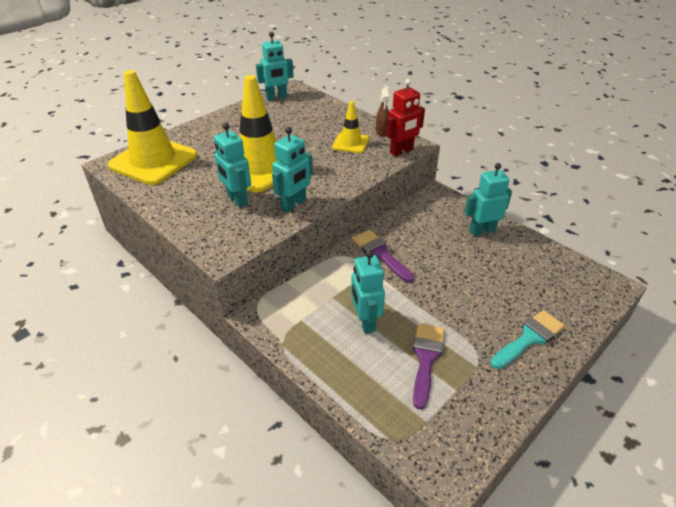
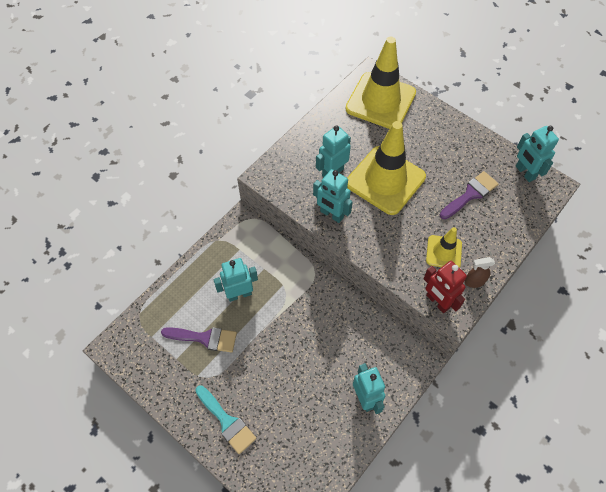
camera: 85 degrees right, 20 degrees up
(380, 253) = (320, 303): purple brush -> purple brush (470, 194)

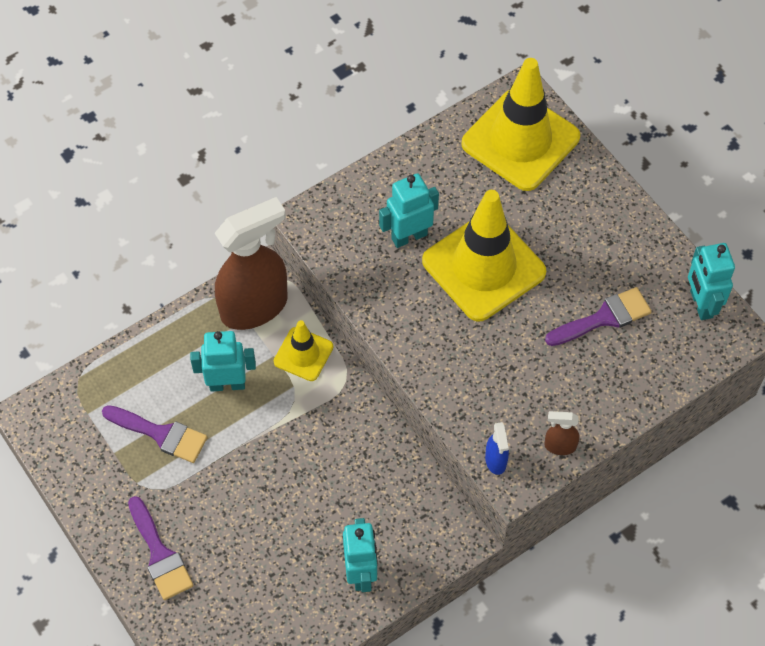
camera: 15 degrees right, 0 degrees up
(227, 422) = (160, 554): turquoise brush -> purple brush
(243, 240) = (255, 307): none -> brown spray bottle
(331, 214) = (386, 299): turquoise robot -> none
(437, 302) = (496, 461): red robot -> blue spray bottle
(443, 252) = (531, 393): yellow traffic cone -> yellow traffic cone (303, 354)

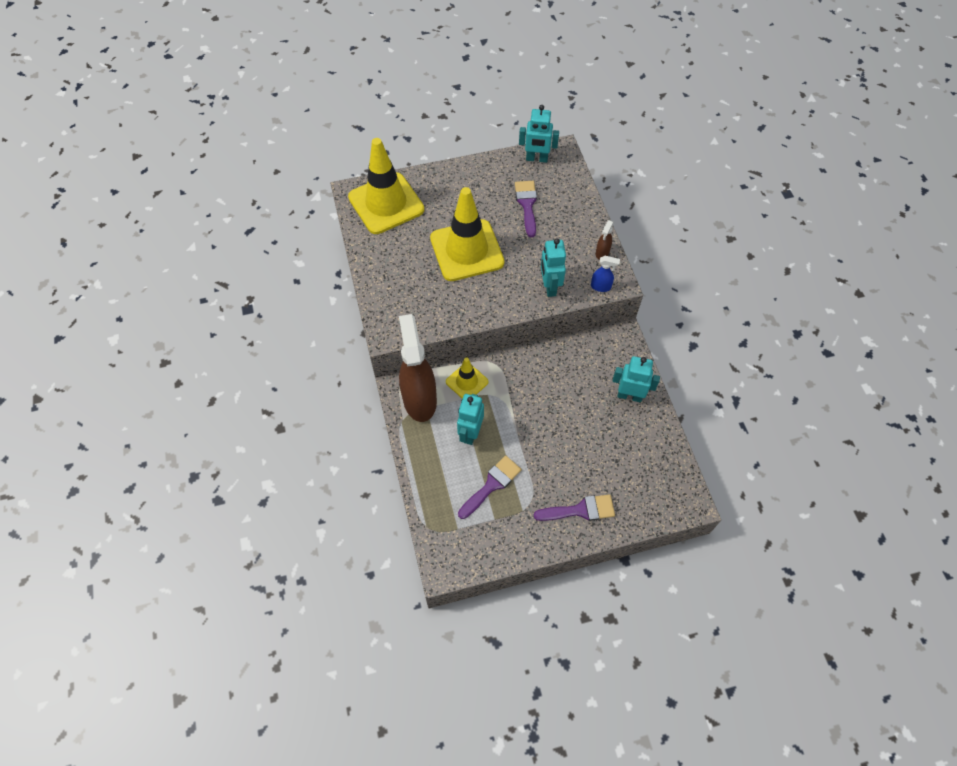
camera: 70 degrees left, 0 degrees up
(409, 236) = (427, 282): turquoise robot -> turquoise robot (549, 287)

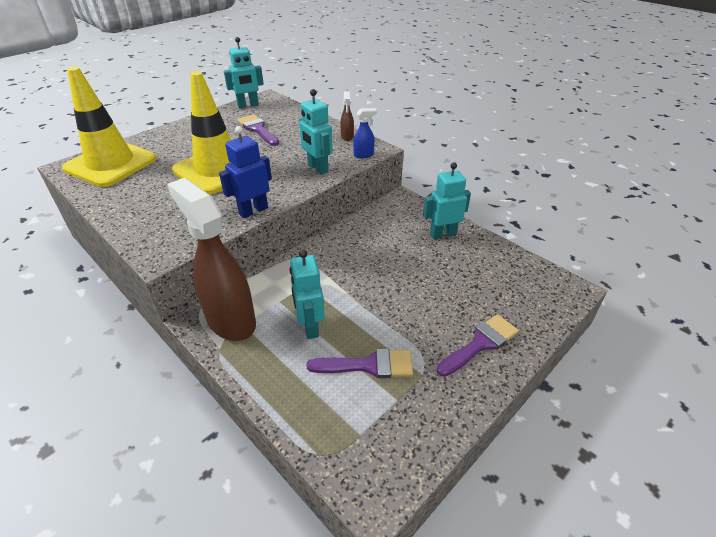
camera: 30 degrees left, 20 degrees down
(467, 382) = (276, 284): yellow traffic cone -> none
(471, 317) = (253, 211): none -> blue robot
(492, 485) = (369, 365): purple brush -> purple brush turned 75 degrees clockwise

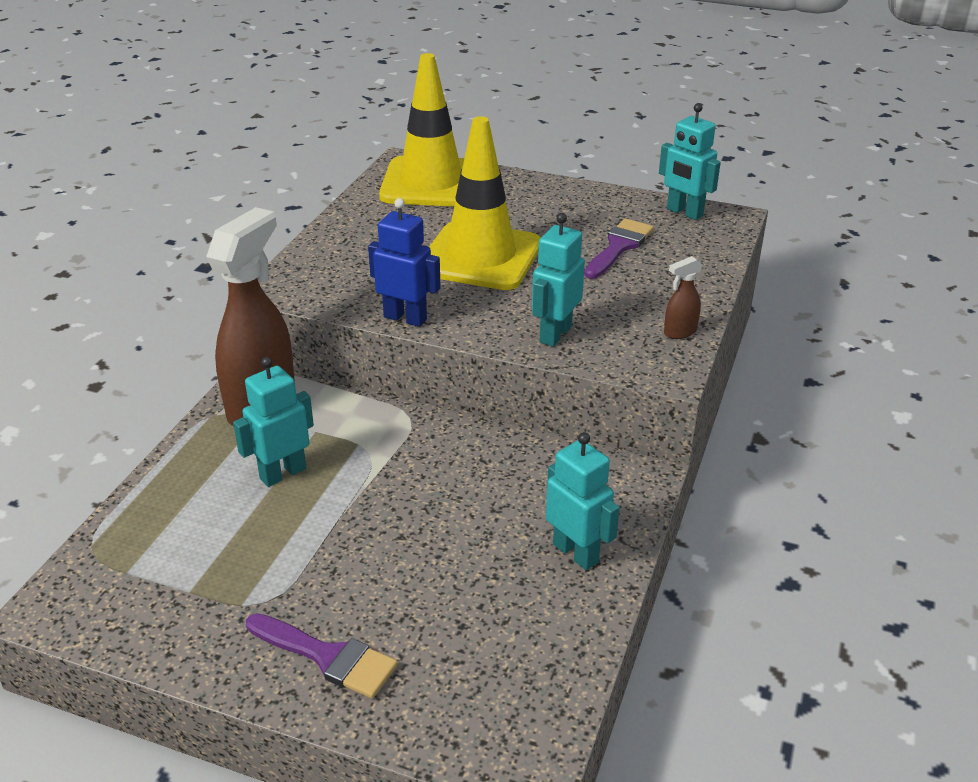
camera: 65 degrees right, 5 degrees down
(364, 155) = (636, 365): blue spray bottle -> none
(369, 365) = (237, 548): purple brush -> none

